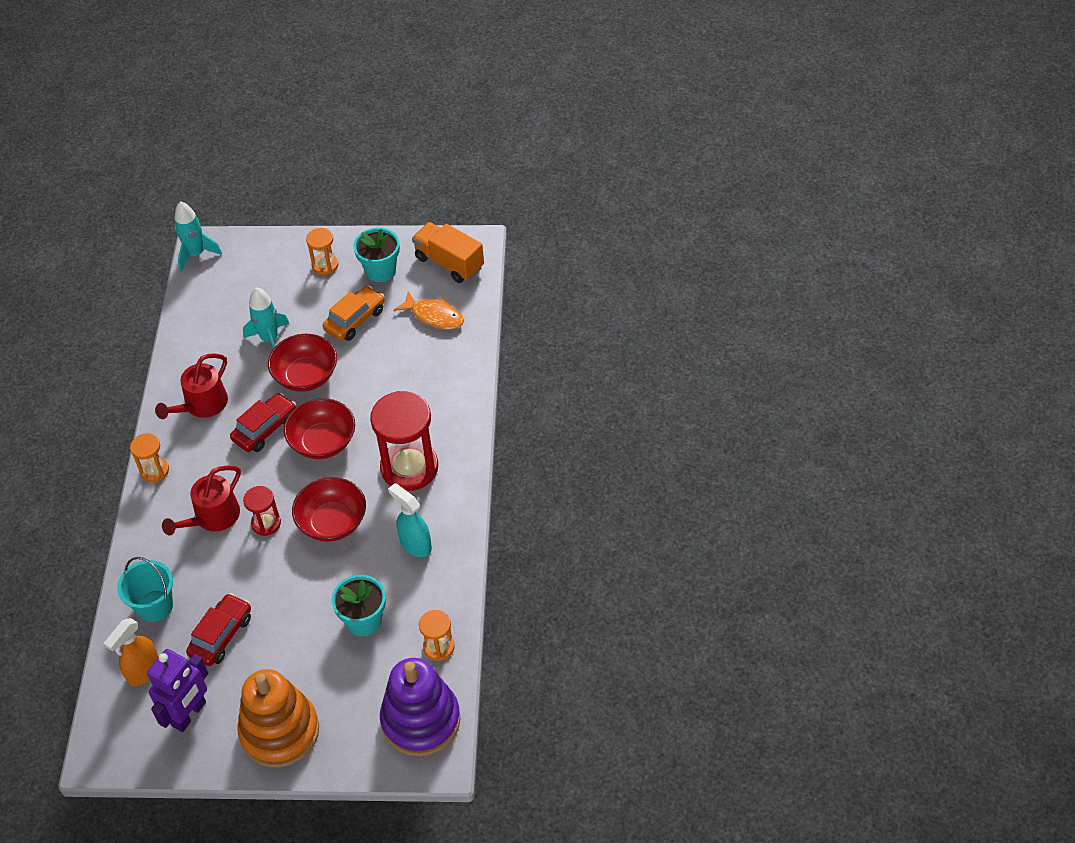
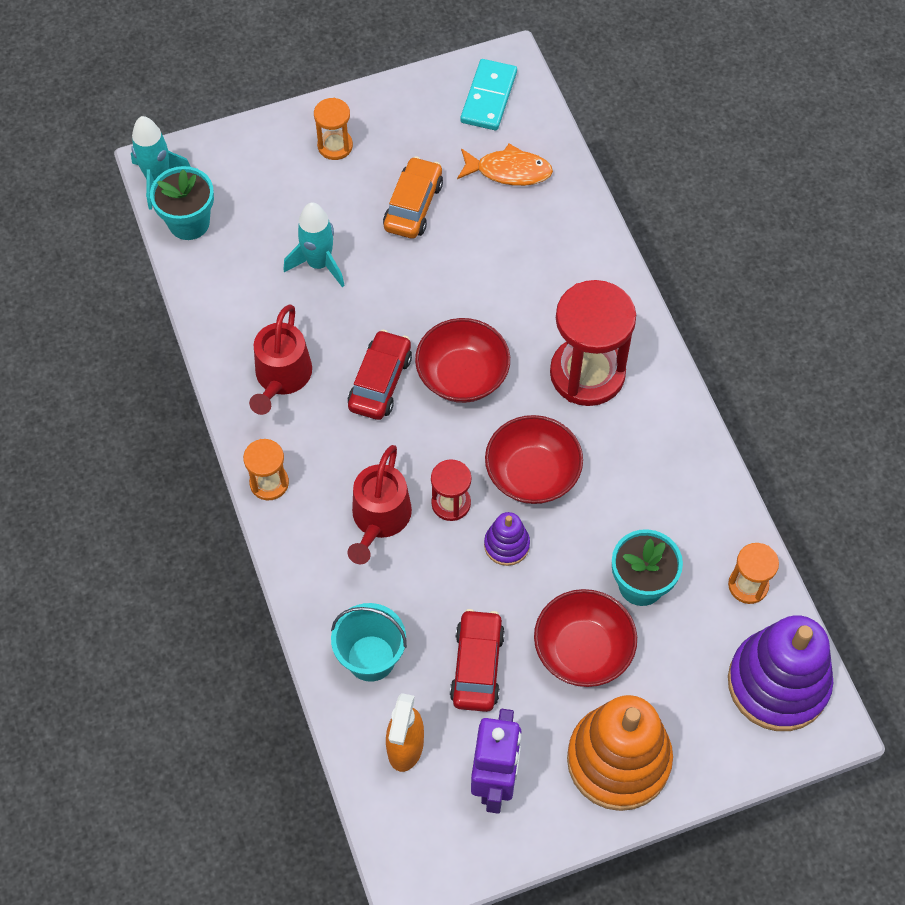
camera: 25 degrees left, 10 degrees up
(287, 563) = (506, 545): none -> purple stacking toy
(306, 376) = (392, 297): red bowl -> red bowl (583, 650)
(380, 270) = (409, 132): turquoise flower pot -> turquoise flower pot (189, 223)
(415, 544) = (648, 467): turquoise spray bottle -> none
(449, 263) = (489, 97): orange truck -> turquoise domino

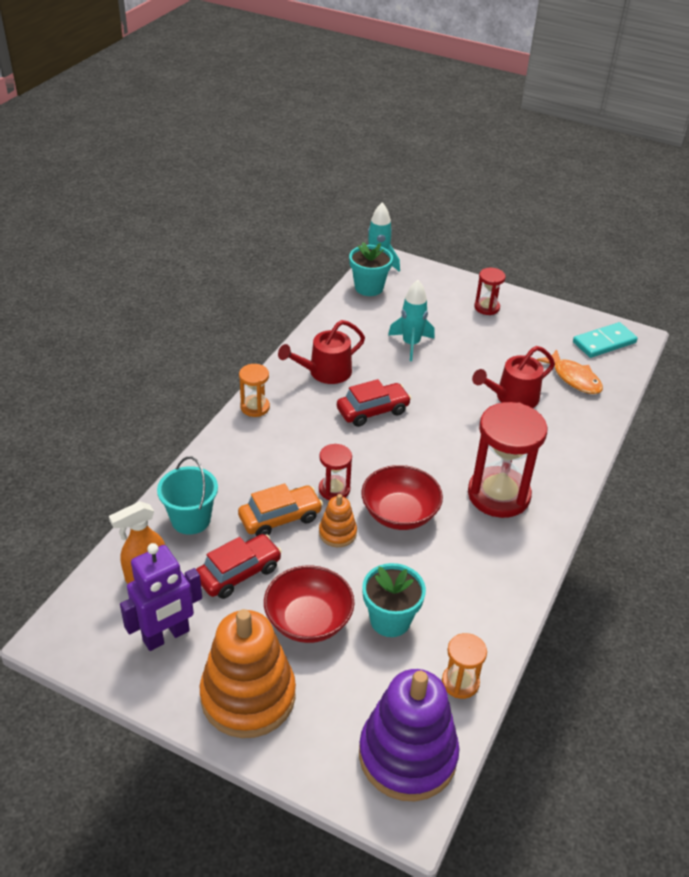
camera: 45 degrees right, 20 degrees down
(335, 146) = (487, 307): orange hourglass -> red hourglass
(379, 518) = (287, 465): red watering can -> red watering can (512, 398)
(413, 206) = (496, 356): orange car -> orange car (280, 518)
(462, 375) = (422, 441): red bowl -> none
(506, 545) = (337, 533): purple stacking toy -> orange stacking toy

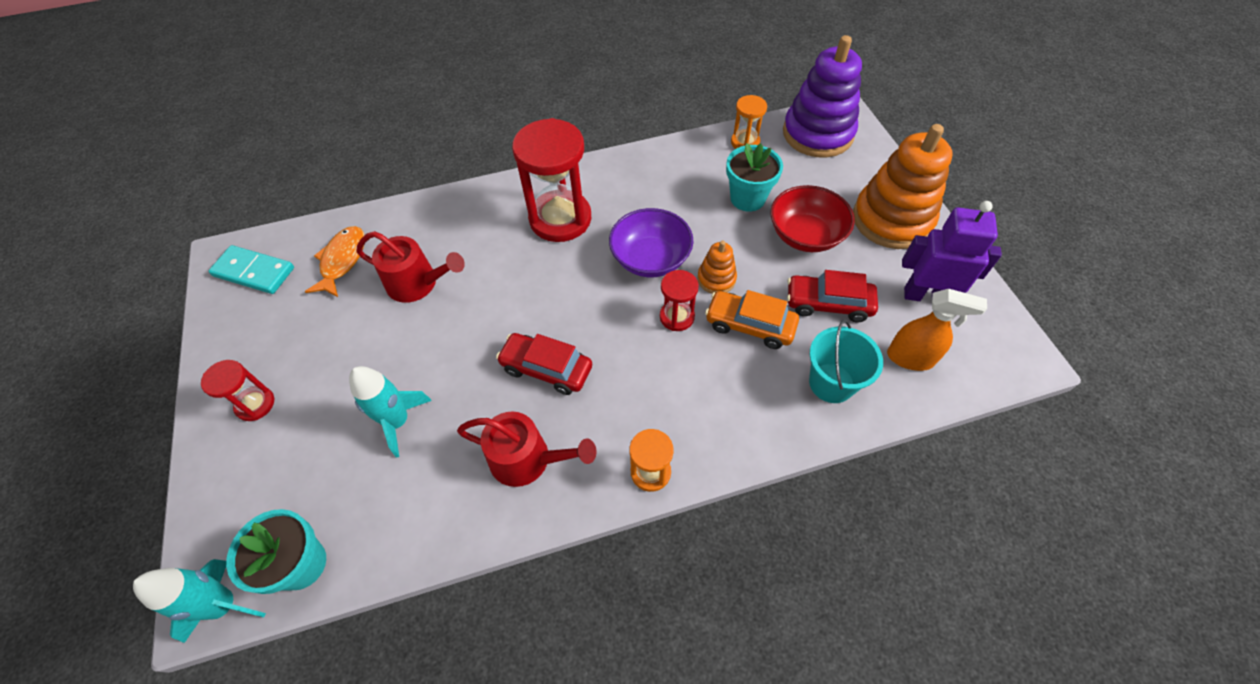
camera: 130 degrees left, 15 degrees up
(399, 513) = (650, 259): red bowl -> purple bowl

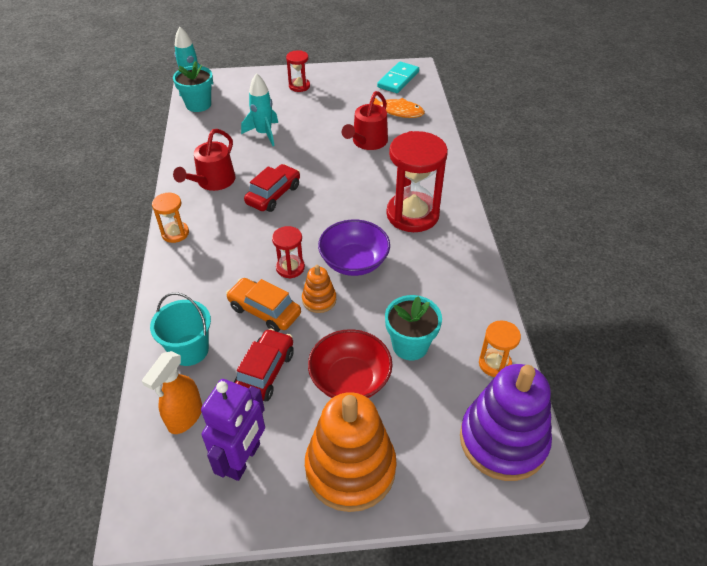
camera: 100 degrees right, 10 degrees down
(749, 325) = (264, 311): orange car -> orange car turned 90 degrees counterclockwise

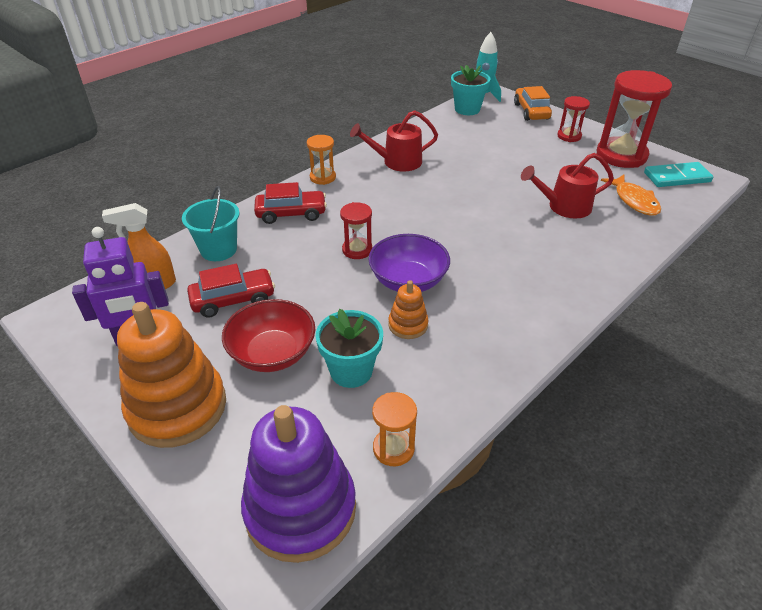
camera: 50 degrees right, 5 degrees down
(264, 133) = (485, 153): turquoise rocket -> none
(264, 311) = (296, 263): orange car -> orange car (531, 111)
(273, 195) = (425, 196): red car -> red car (291, 213)
(319, 300) = (341, 285): orange stacking toy -> orange stacking toy (408, 325)
(412, 214) = (514, 283): red hourglass -> red hourglass (621, 155)

